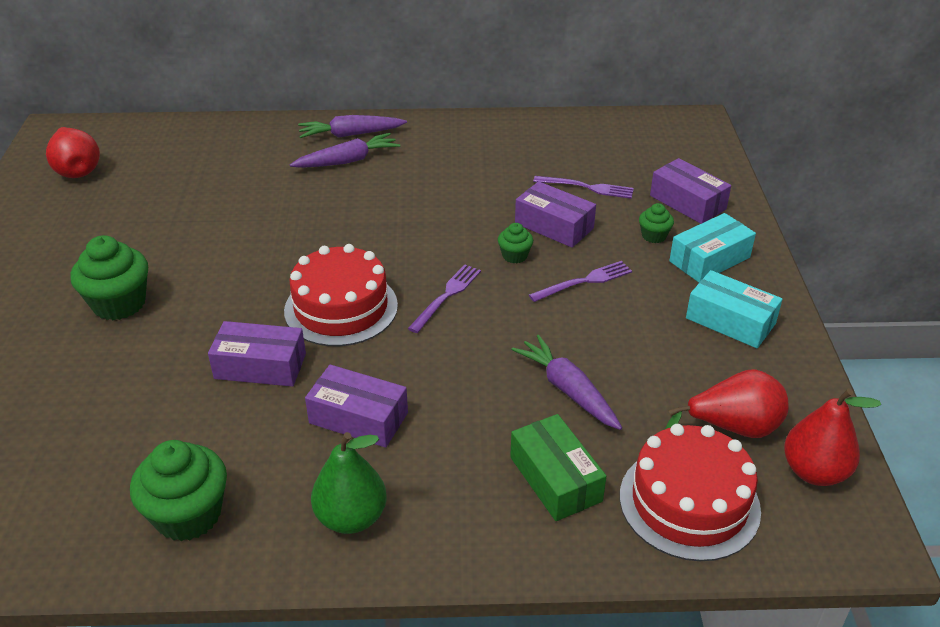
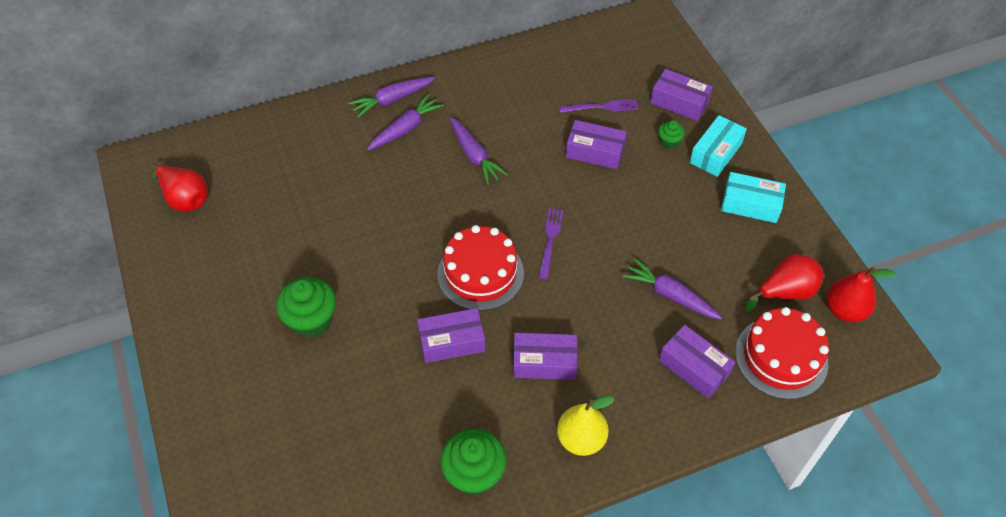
camera: 20 degrees left, 15 degrees up
(351, 517) = (581, 439): green pear -> yellow pear
(408, 199) = (474, 155): none -> purple carrot
(514, 256) = (580, 188): green cupcake -> none
(555, 479) = (694, 367): green box -> purple box
(584, 281) = (639, 198): purple fork -> none

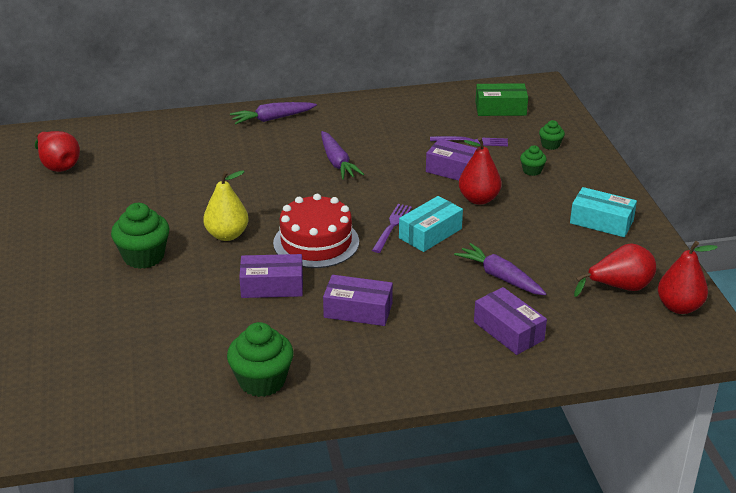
camera: 10 degrees right, 20 degrees down
(405, 129) = (278, 139): purple carrot -> none
(581, 439) = (377, 369): yellow pear -> yellow pear (227, 235)
(619, 55) = (500, 108): none -> green box
(626, 189) = (478, 199): none -> red pear
(679, 102) = (550, 145): purple box -> green cupcake
(715, 153) = (576, 183): turquoise box -> turquoise box (430, 233)
(781, 357) = (601, 334): red cake -> none

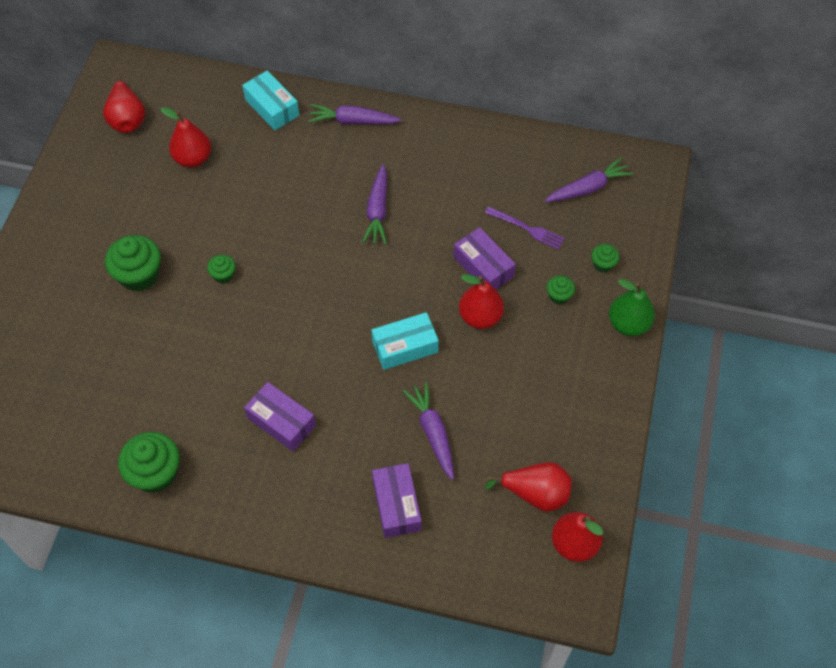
camera: 25 degrees right, 25 degrees up
(141, 173) = (193, 158): none -> red pear
(227, 235) = (223, 275): yellow pear -> green cupcake
(272, 286) = (226, 359): purple box -> none
(316, 242) = (295, 317): red cake -> none
(392, 226) = (376, 323): purple fork -> none
(500, 108) = (588, 188): green box -> purple carrot
(601, 171) = (628, 324): none -> green pear
(601, 222) = (579, 397): turquoise box -> turquoise box (272, 107)

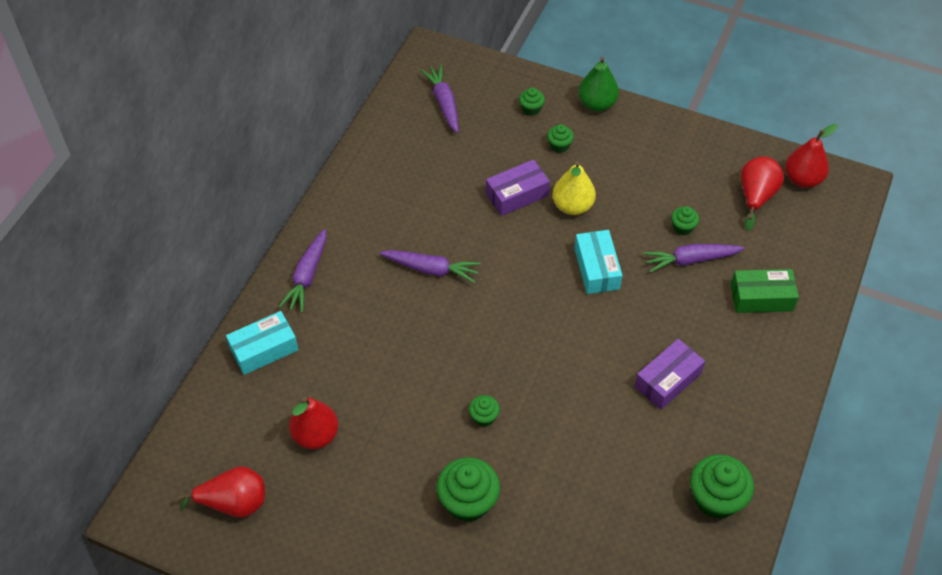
camera: 80 degrees left, 5 degrees down
(396, 505) = (761, 298): purple box -> green box
(475, 422) = (683, 227): none -> green cupcake
(480, 317) = (572, 206): red pear -> yellow pear
(527, 229) = (480, 155): purple fork -> none

